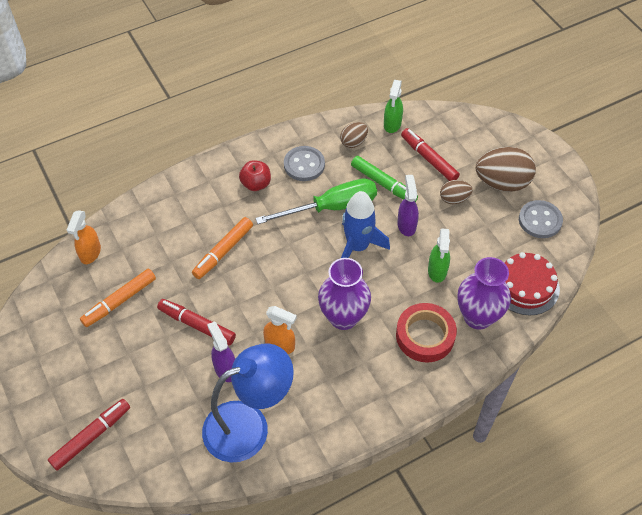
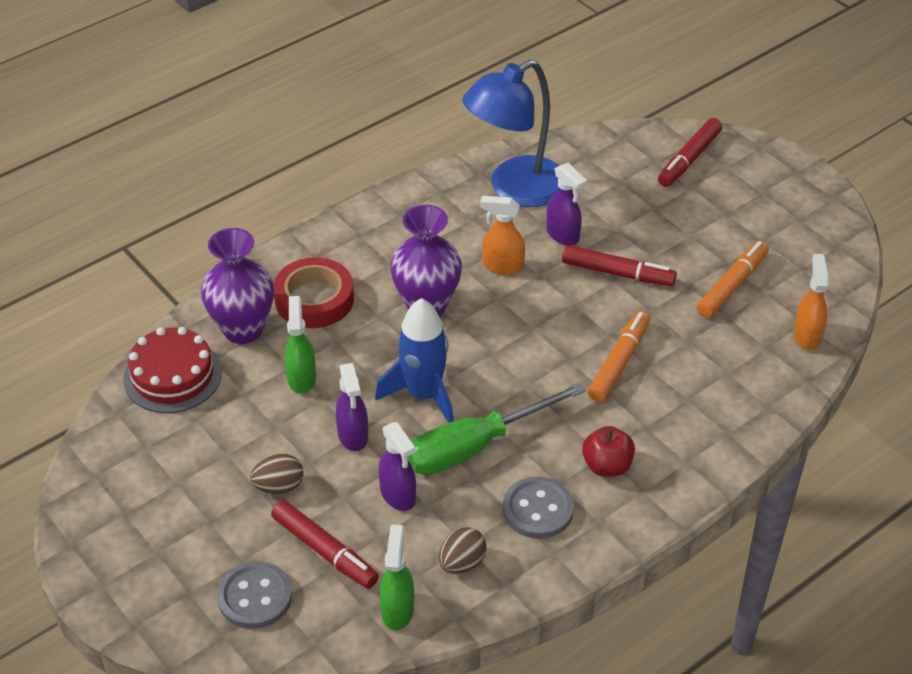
camera: 170 degrees right, 10 degrees down
(383, 184) = (398, 495): green marker -> purple spray bottle
(502, 183) = (197, 525): brown egg -> none
(540, 220) = (140, 472): grey button -> grey button (255, 597)

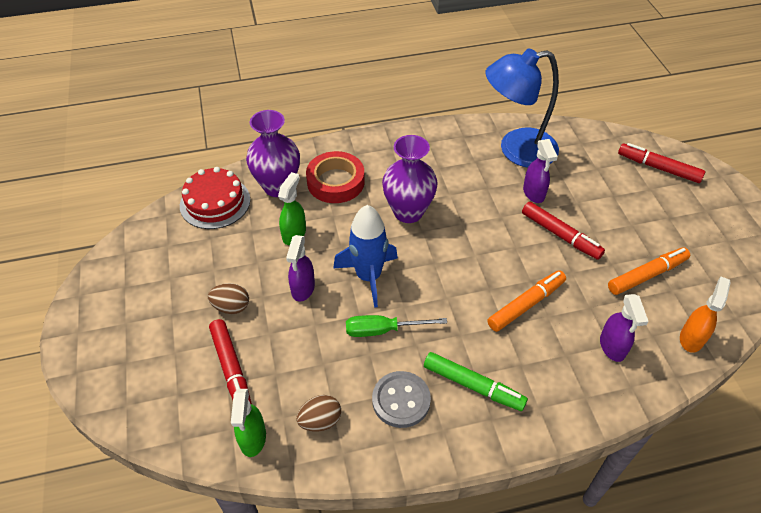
camera: 25 degrees right, 5 degrees up
(255, 597) = (164, 384): grey button -> none
(397, 610) = (253, 439): green spray bottle -> green spray bottle turned 150 degrees clockwise
(398, 495) = (306, 346): purple spray bottle -> purple spray bottle (612, 347)
(475, 446) = (383, 330): green screwdriver -> green screwdriver, size x0.64
(502, 266) = (477, 201): orange spray bottle -> none
(607, 466) = (473, 386): red apple -> green marker
(689, 159) = (658, 168): red marker -> red marker turned 60 degrees clockwise

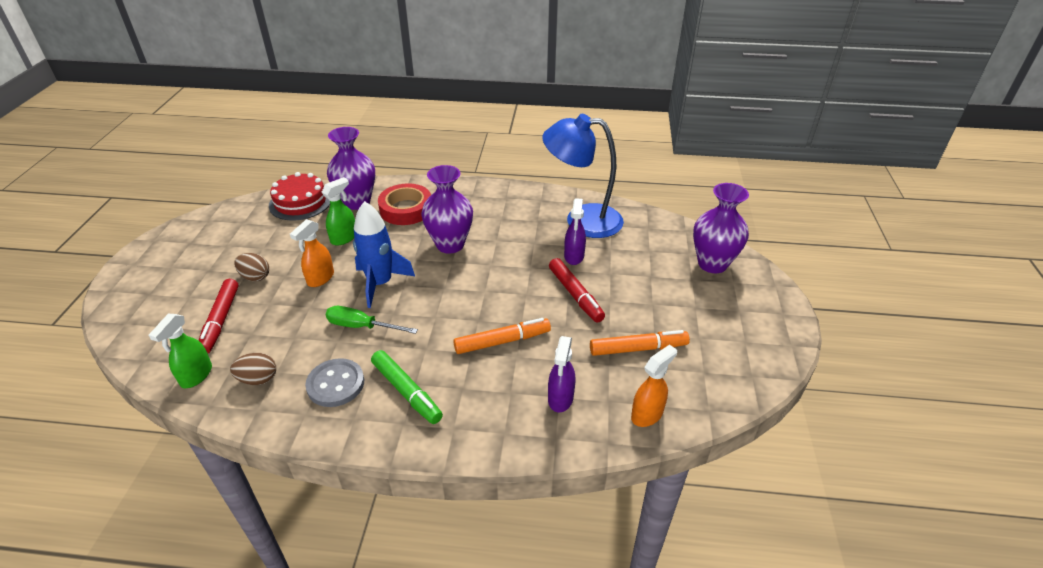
camera: 20 degrees right, 10 degrees down
(303, 289) = (320, 278): purple spray bottle -> orange spray bottle
(658, 168) = (712, 264): red marker -> purple vase

